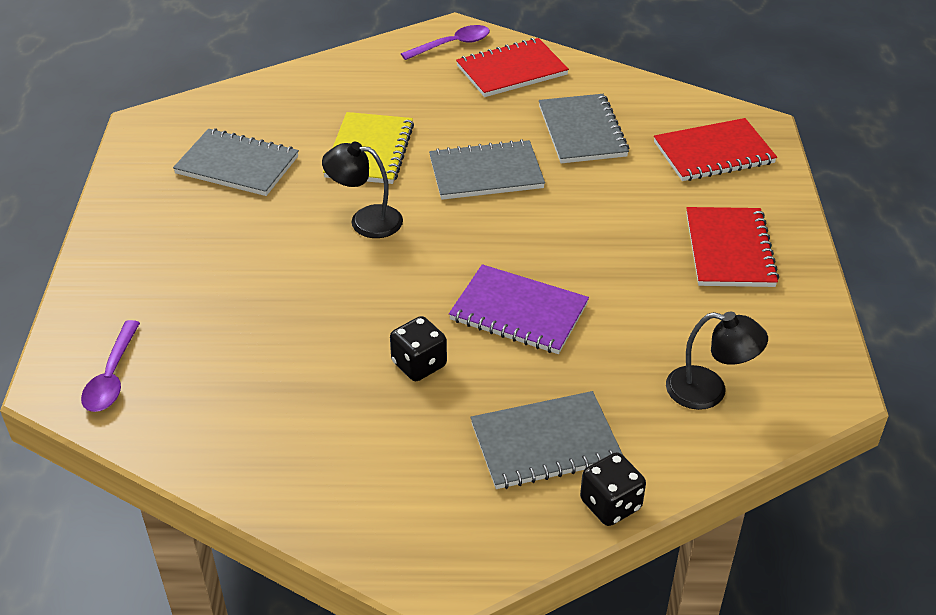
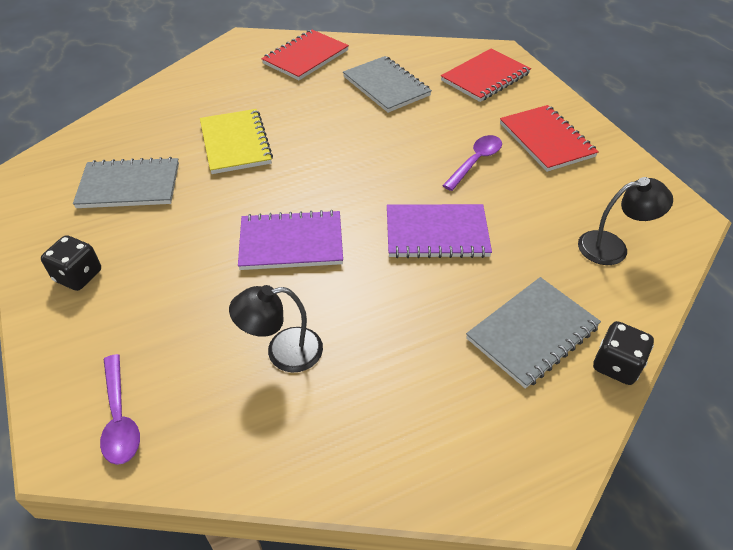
camera: 25 degrees left, 5 degrees up
(360, 273) = (291, 243): none -> purple notebook
(365, 220) = (268, 198): black lamp -> black lamp (283, 352)
(419, 364) = (390, 303): black dice -> black dice (78, 276)
(452, 45) = (249, 50): purple spoon -> purple spoon (475, 162)
(486, 173) = (338, 135): grey notebook -> none

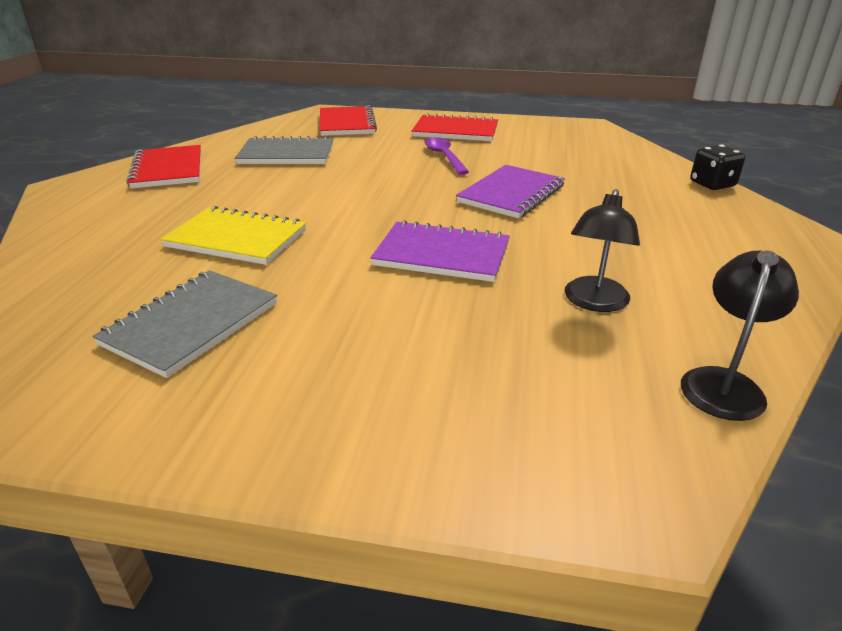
camera: 55 degrees left, 15 degrees down
(78, 276) = (313, 412): black dice -> none
(120, 418) = (617, 440): purple spoon -> none
(291, 243) = (442, 255): purple notebook -> purple notebook turned 75 degrees clockwise
(532, 333) = (659, 198): grey notebook -> none
(612, 247) = (595, 150): black lamp -> black lamp (724, 383)

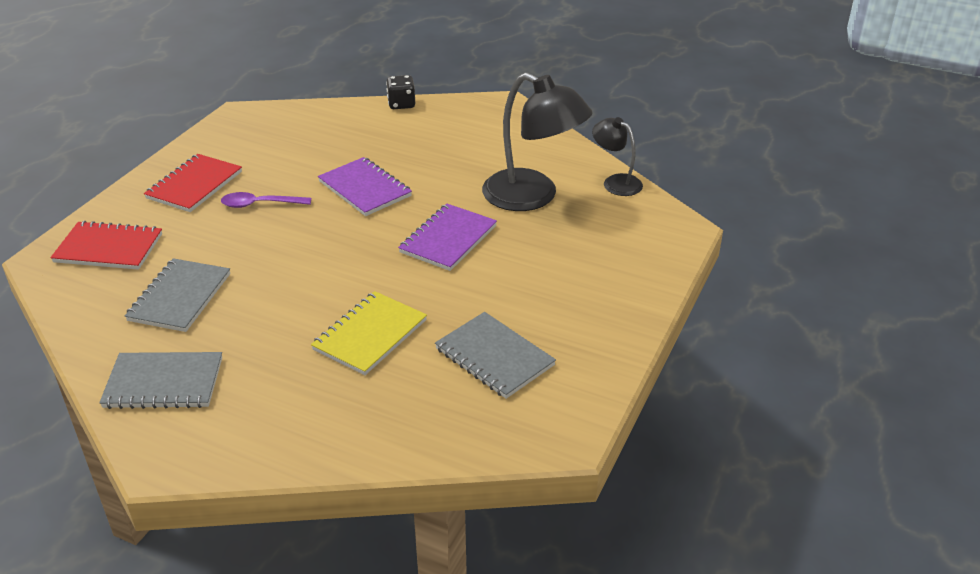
camera: 75 degrees left, 5 degrees up
(168, 169) = (164, 383): red notebook -> grey notebook
(594, 302) = (533, 197): black lamp -> black lamp, size x1.88

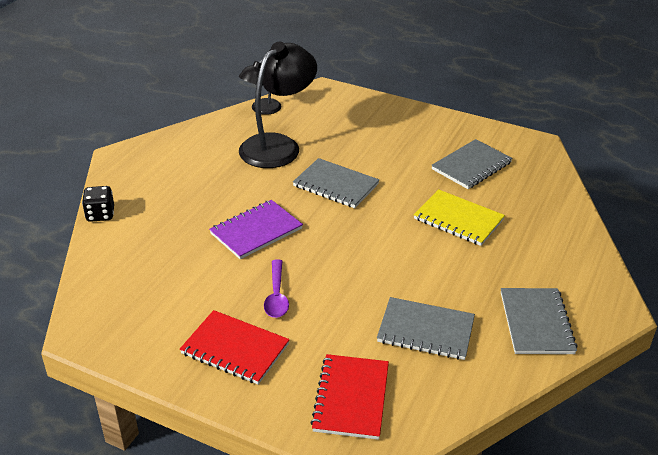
camera: 90 degrees left, 0 degrees up
(448, 239) = (336, 185): purple notebook -> grey notebook

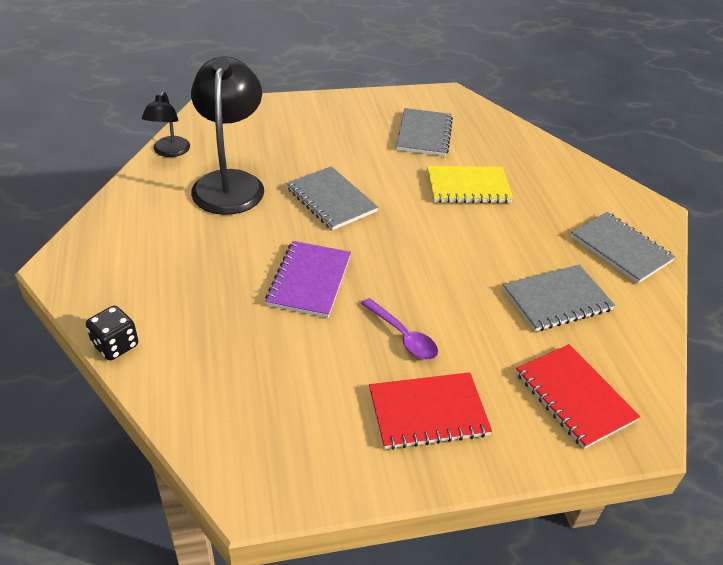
camera: 40 degrees left, 5 degrees up
(336, 185) = (331, 200): grey notebook -> grey notebook turned 60 degrees clockwise

